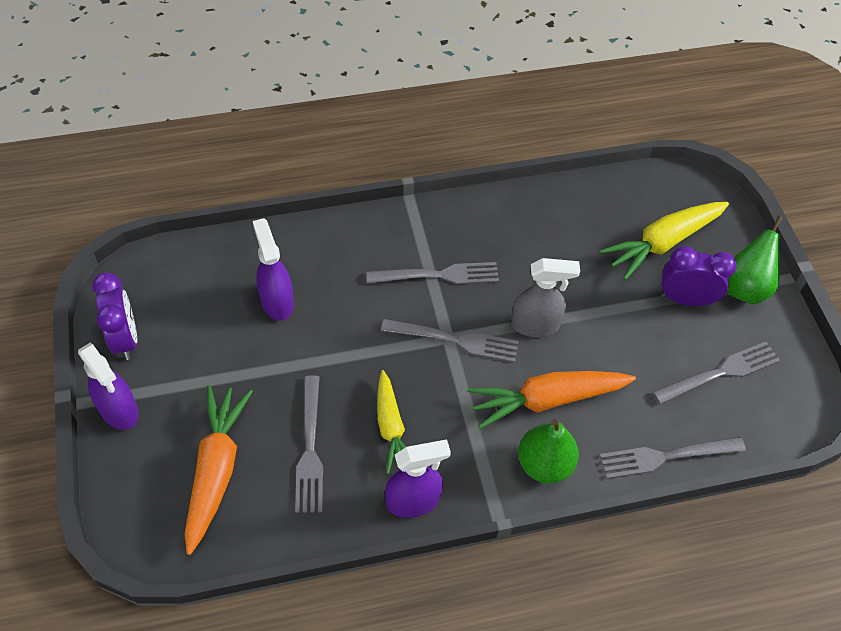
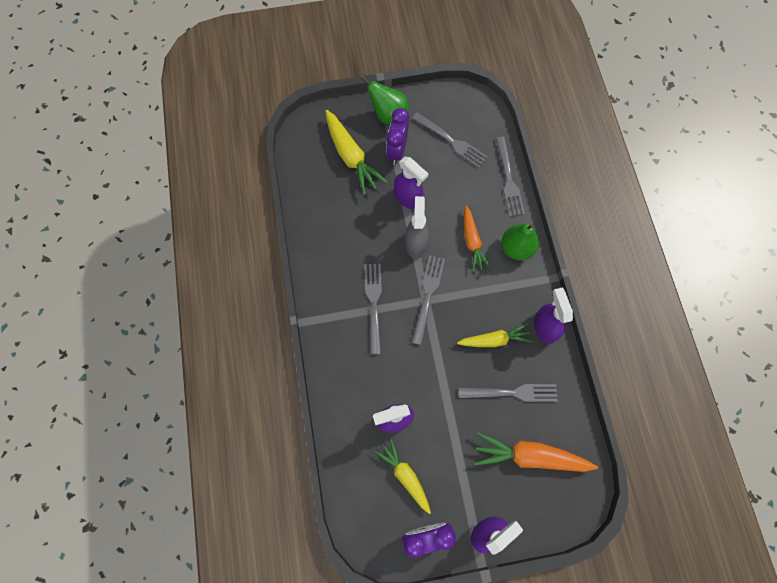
camera: 85 degrees left, 15 degrees up
(203, 314) = (405, 476): none -> yellow carrot
(547, 400) = (472, 242): orange carrot -> orange carrot, size x0.66
(608, 314) = (408, 198): none -> purple spray bottle
(720, 373) = (451, 141): grey fork -> grey fork turned 150 degrees clockwise

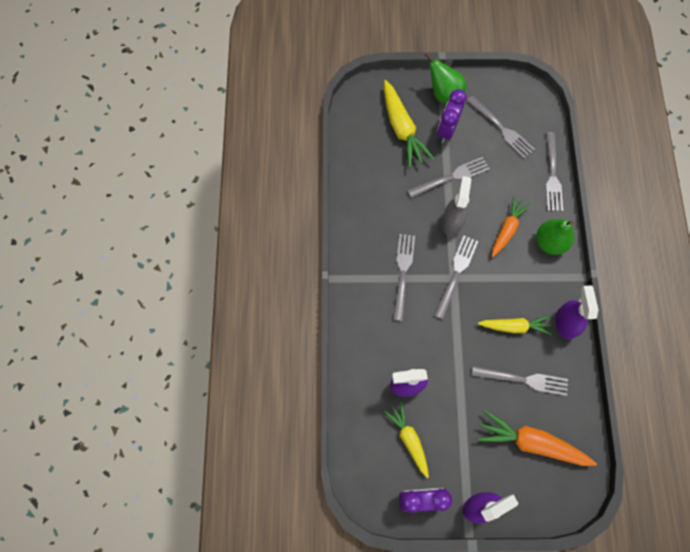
camera: 10 degrees right, 0 degrees up
(408, 198) = (451, 177): purple spray bottle -> grey fork
(472, 242) = (507, 229): orange carrot -> orange carrot turned 150 degrees counterclockwise

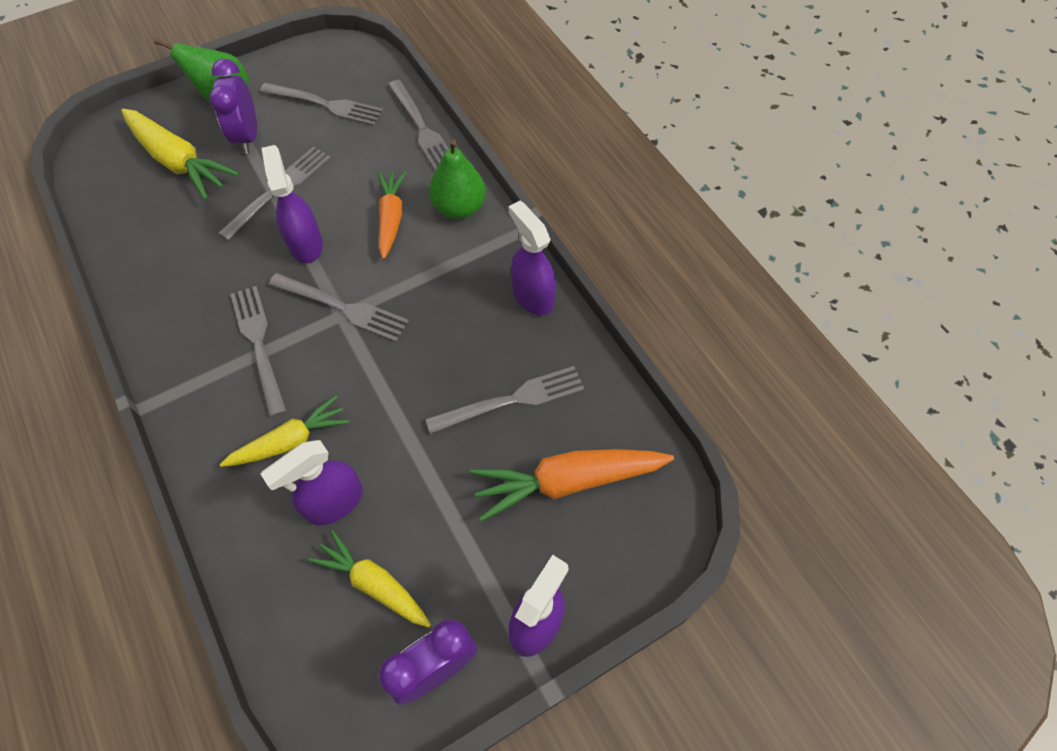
camera: 30 degrees left, 10 degrees down
(452, 222) = (306, 244): grey spray bottle -> purple spray bottle
(456, 274) = (342, 307): grey fork -> grey fork turned 120 degrees clockwise
(514, 326) = (462, 336): yellow carrot -> yellow carrot (290, 441)

